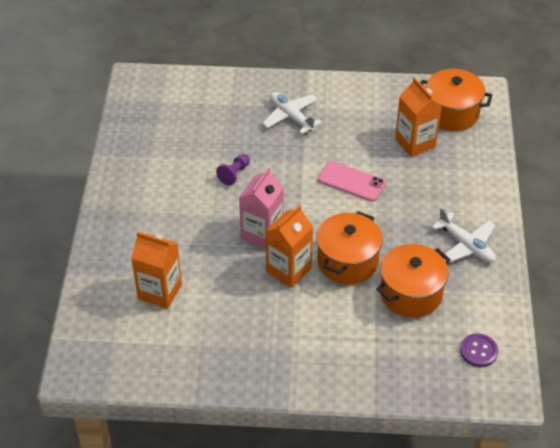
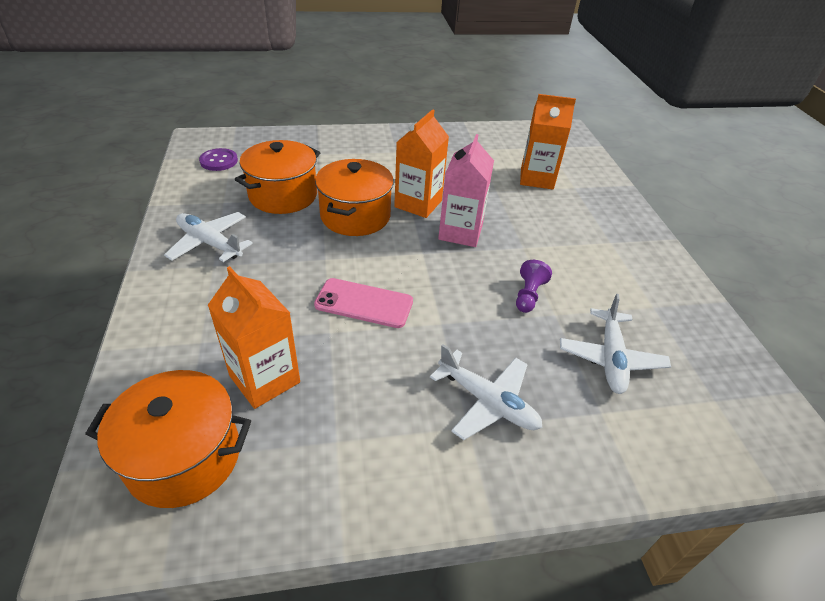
camera: 165 degrees right, 5 degrees down
(205, 129) = (610, 358): none -> white plane

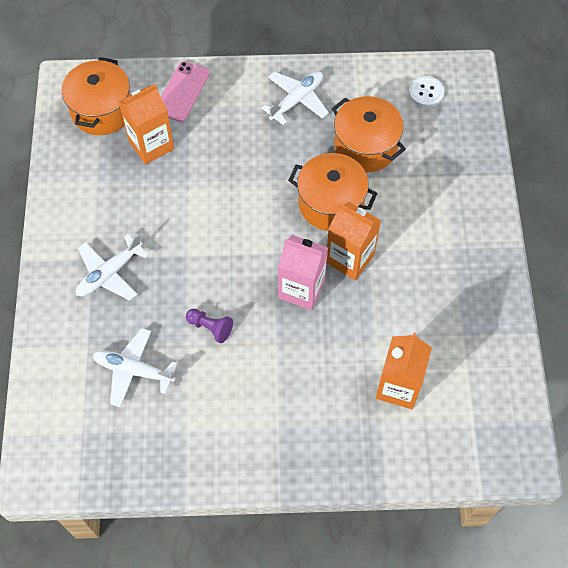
camera: 100 degrees right, 20 degrees up
(219, 161) = (426, 92): purple button -> white button
(364, 303) = (215, 205): pink phone -> pink phone (182, 92)

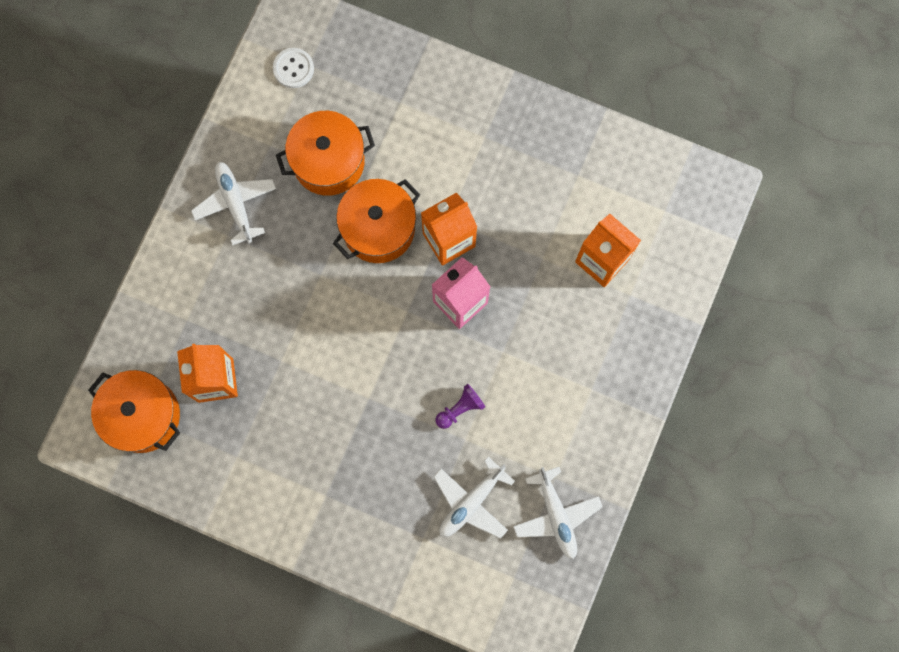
camera: 65 degrees left, 15 degrees up
(109, 273) = (352, 485): white plane -> white plane (556, 515)
(182, 92) = (162, 319): pink phone -> none

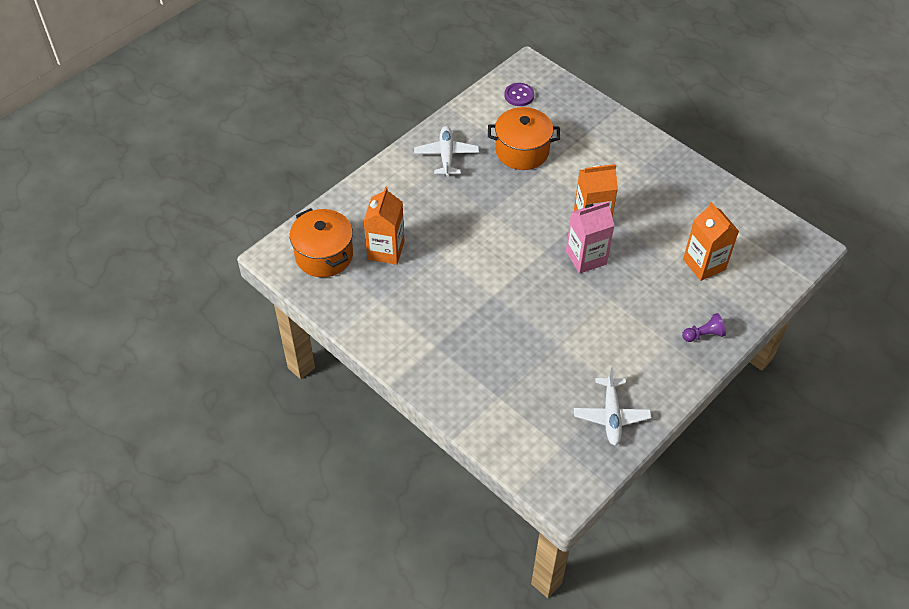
camera: 20 degrees right, 25 degrees down
(293, 68) = (519, 95): white button -> purple button
(378, 228) = (542, 198): orange pot -> none
(460, 408) = (561, 322): purple pawn -> purple pawn (703, 335)
(471, 502) = (546, 385): white plane -> none

